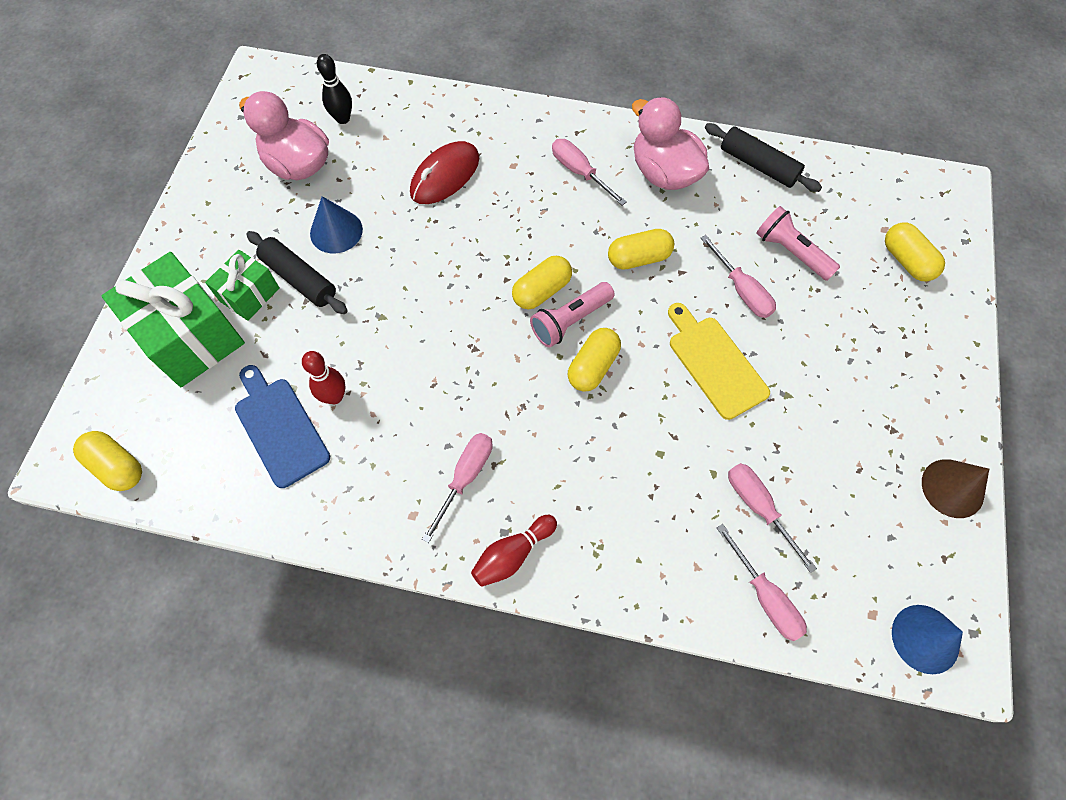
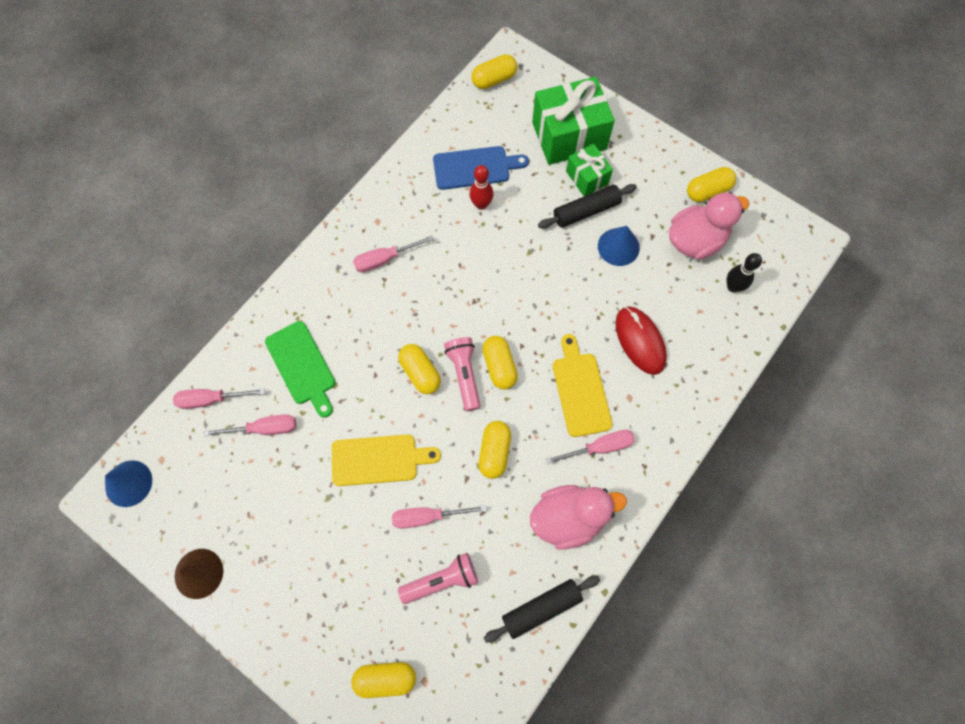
camera: 115 degrees right, 5 degrees up
(226, 172) = (707, 191): none -> yellow capsule
(465, 477) = (385, 259): pink screwdriver -> pink screwdriver turned 105 degrees clockwise
(513, 554) = (322, 266): red bowling pin -> none
(528, 208) = (580, 390): none -> yellow cutting board
(659, 505) = (302, 366): none -> green cutting board

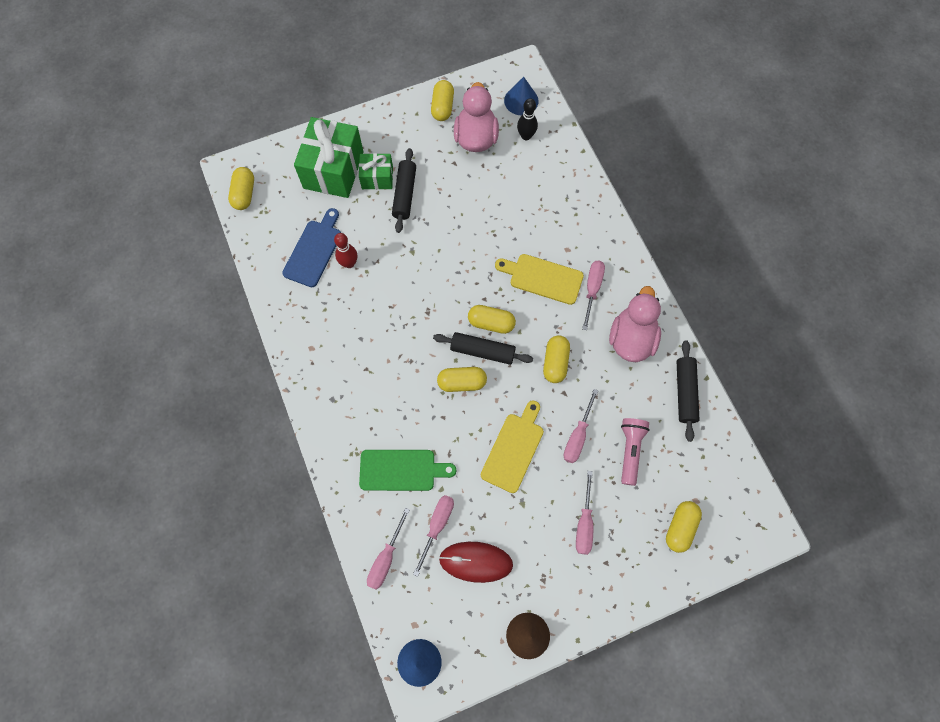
camera: 60 degrees left, 0 degrees up
(385, 259) = (349, 359): pink screwdriver -> pink screwdriver (584, 523)
(464, 374) = (482, 351): pink flashlight -> black rolling pin
(494, 452) = (555, 362): yellow capsule -> yellow capsule turned 60 degrees clockwise
(618, 247) = (448, 189): blue cone -> blue cone (521, 100)
(640, 341) = (529, 218): red mouse -> red mouse (476, 562)

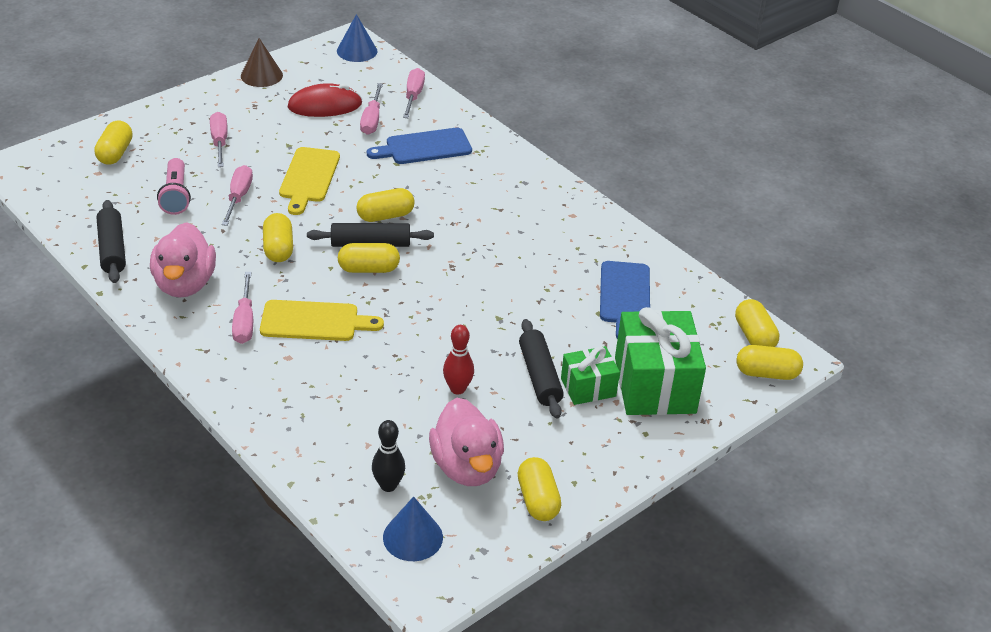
camera: 160 degrees right, 30 degrees down
(256, 162) = (766, 373): none -> yellow capsule
(349, 263) = (573, 292): red bowling pin -> red bowling pin (457, 389)
(401, 470) = (424, 147): green cutting board -> blue cutting board

